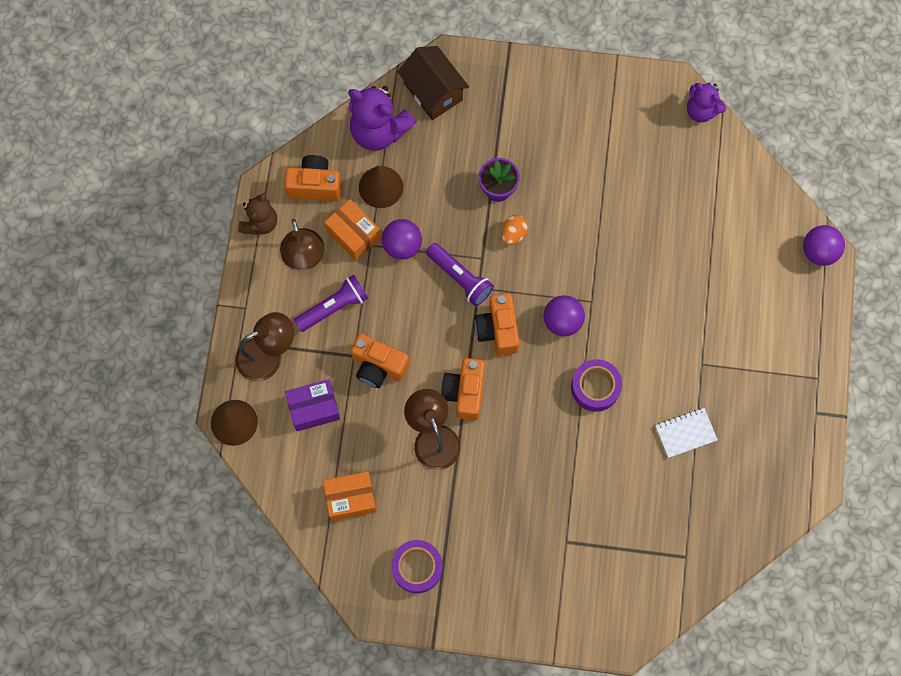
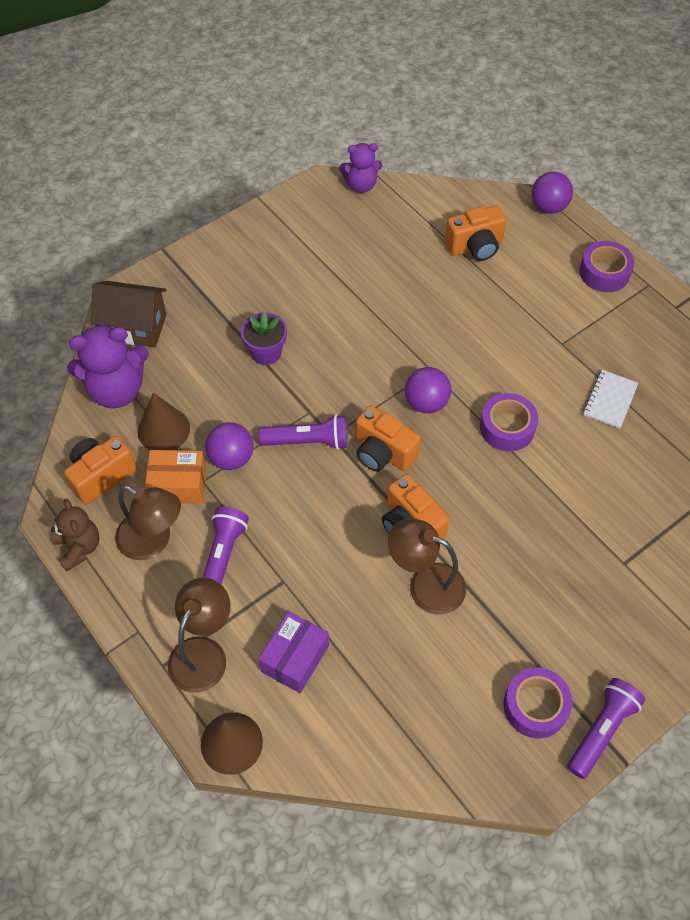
camera: 45 degrees left, 15 degrees down
(350, 498) = (412, 704): orange box -> none
(378, 366) = (314, 570): orange camera -> orange camera (475, 247)
(438, 617) = (601, 730): none -> purple flashlight
(513, 234) = (315, 374): orange egg -> none
(796, 340) = (604, 272): none -> purple tape

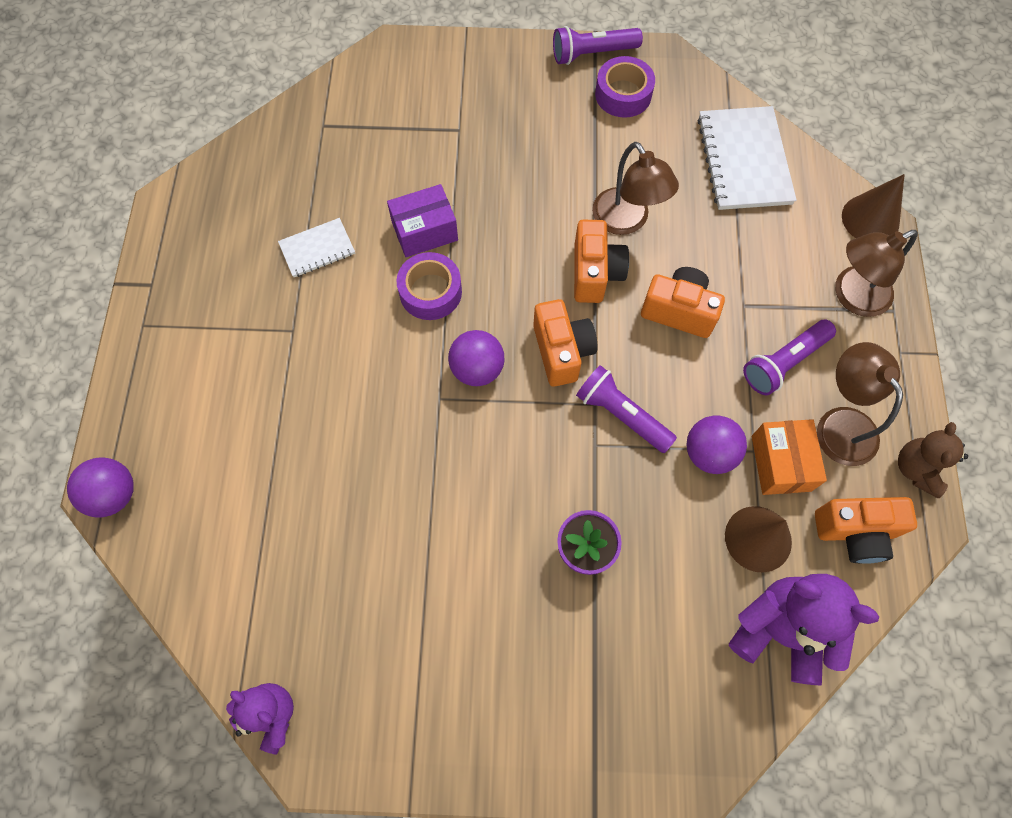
camera: 140 degrees left, 10 degrees up
(134, 327) = (708, 710): brown house -> none
(178, 485) = (781, 463): orange box -> orange box turned 45 degrees clockwise
(295, 658) = (778, 241): purple box -> purple box (424, 231)
(379, 719) = (744, 160): none -> white notebook
(475, 247) = (245, 507): orange camera -> orange camera (679, 311)
(604, 272) = (163, 370): purple tape -> none

